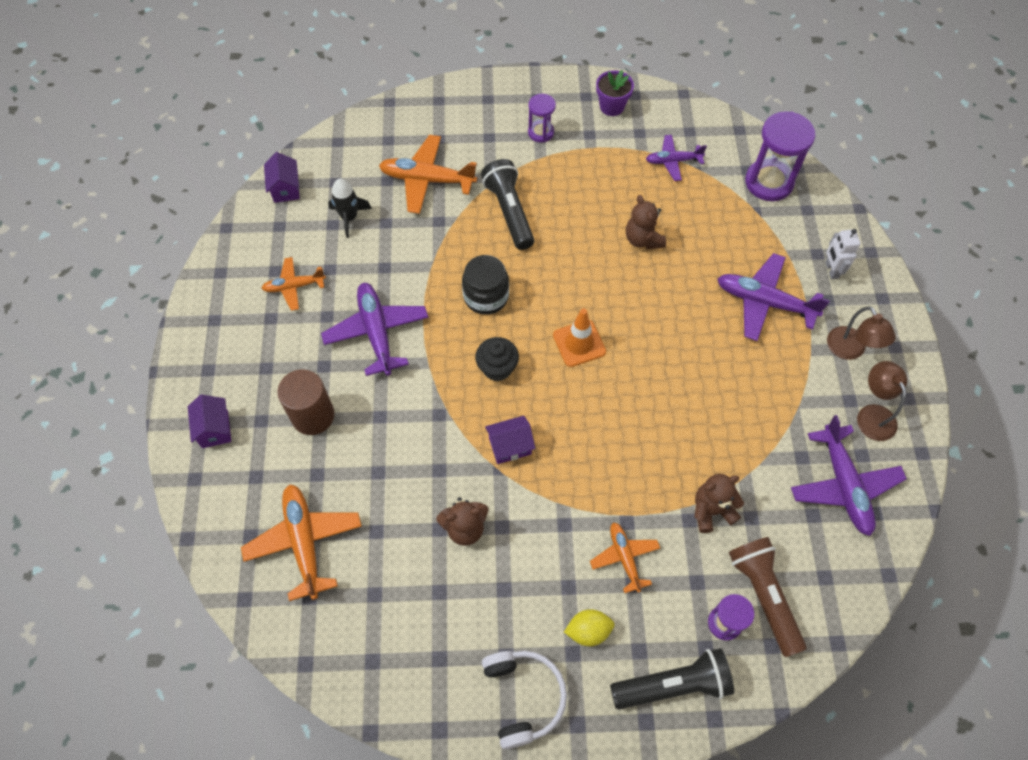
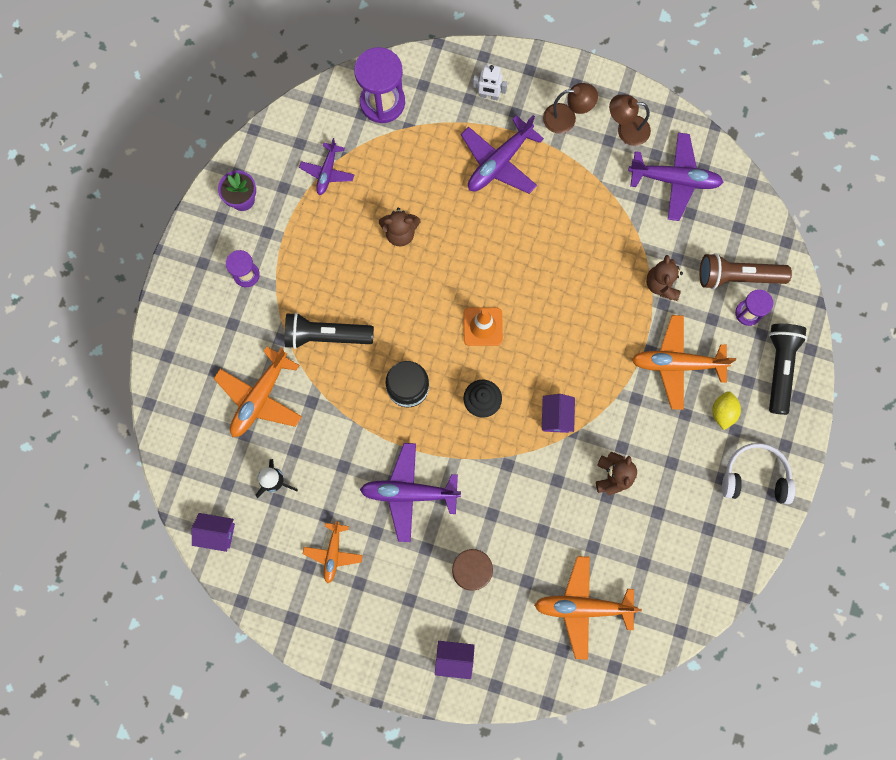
camera: 70 degrees left, 15 degrees up
(624, 558) = (677, 364): orange plane -> orange plane, size x1.66

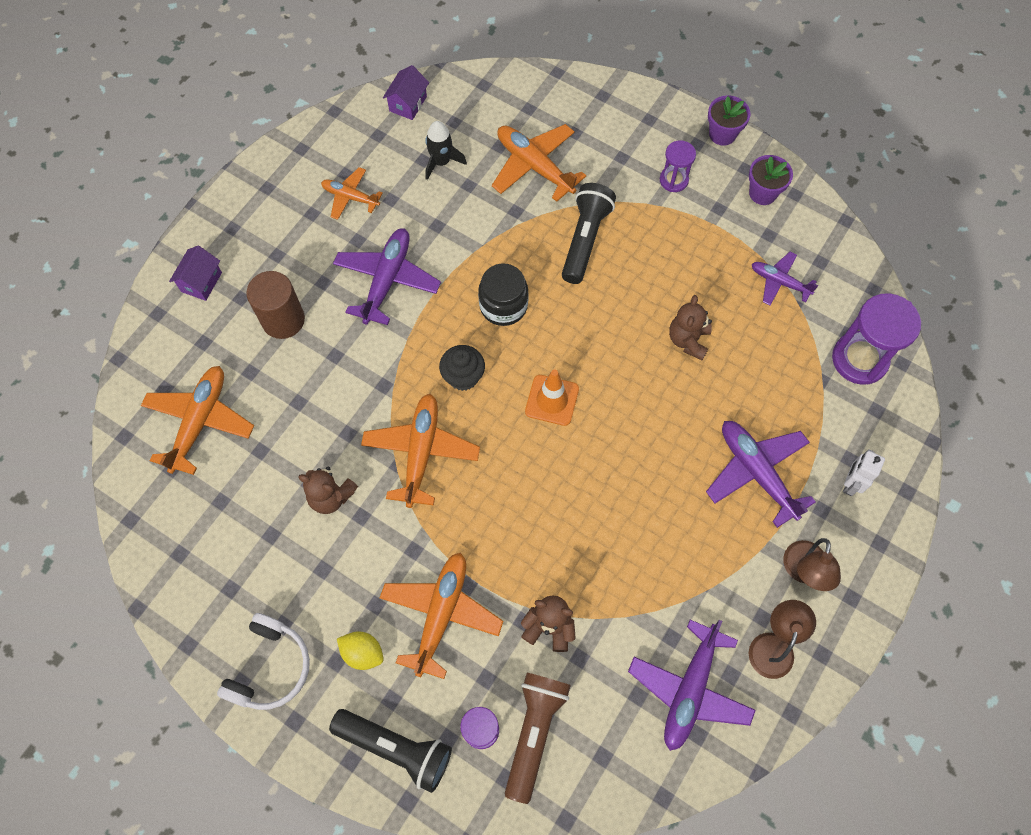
camera: 105 degrees right, 10 degrees down
(187, 243) = (722, 134): none -> purple flower pot
(556, 417) = (421, 452): purple house -> orange plane

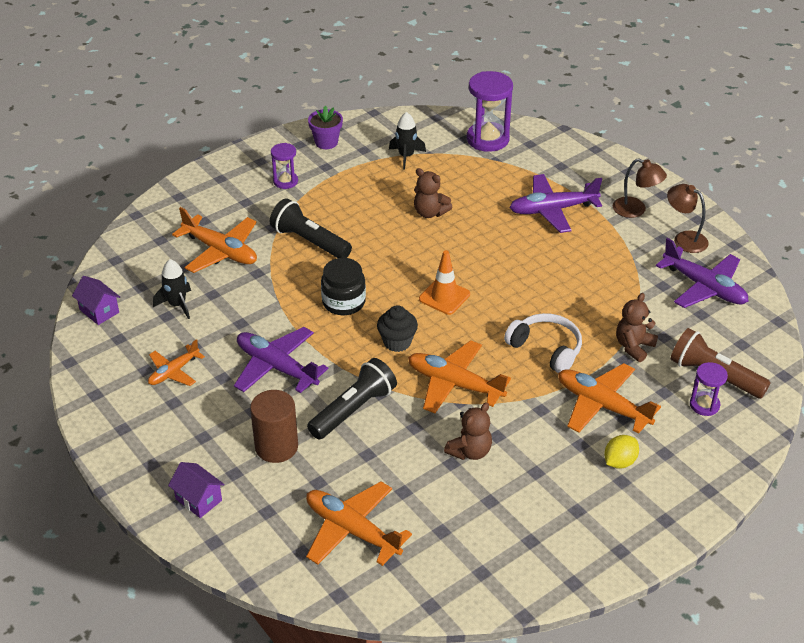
camera: 70 degrees left, 25 degrees down
(270, 667) = (613, 527): white headphones -> white headphones (546, 349)
(396, 748) = (705, 459): black flashlight -> black flashlight (353, 410)
(534, 166) = (220, 251): orange plane -> orange plane turned 120 degrees counterclockwise
(722, 134) = (261, 146): purple flower pot -> none
(779, 282) = (406, 156): purple plane -> black rocket
(850, 483) = (579, 171): white robot -> none

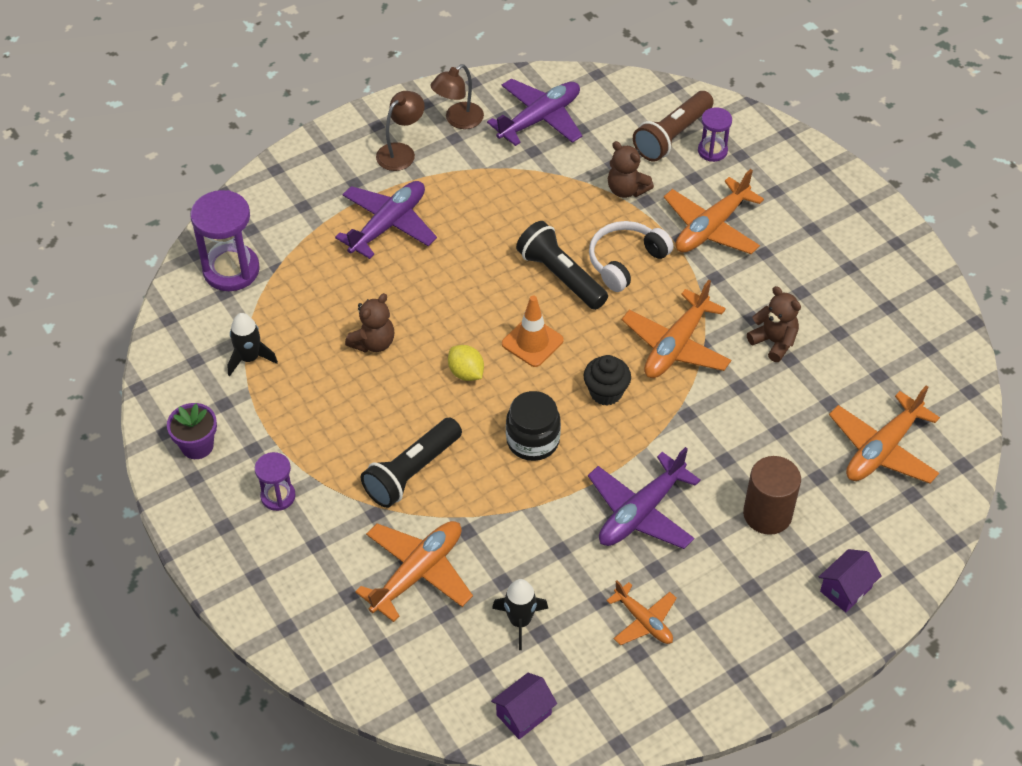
camera: 85 degrees left, 10 degrees up
(353, 410) = (712, 440): black flashlight -> black flashlight (561, 276)
(552, 210) = (388, 225): purple plane -> purple plane turned 135 degrees counterclockwise
(619, 462) = (787, 226): yellow lemon -> yellow lemon (466, 373)

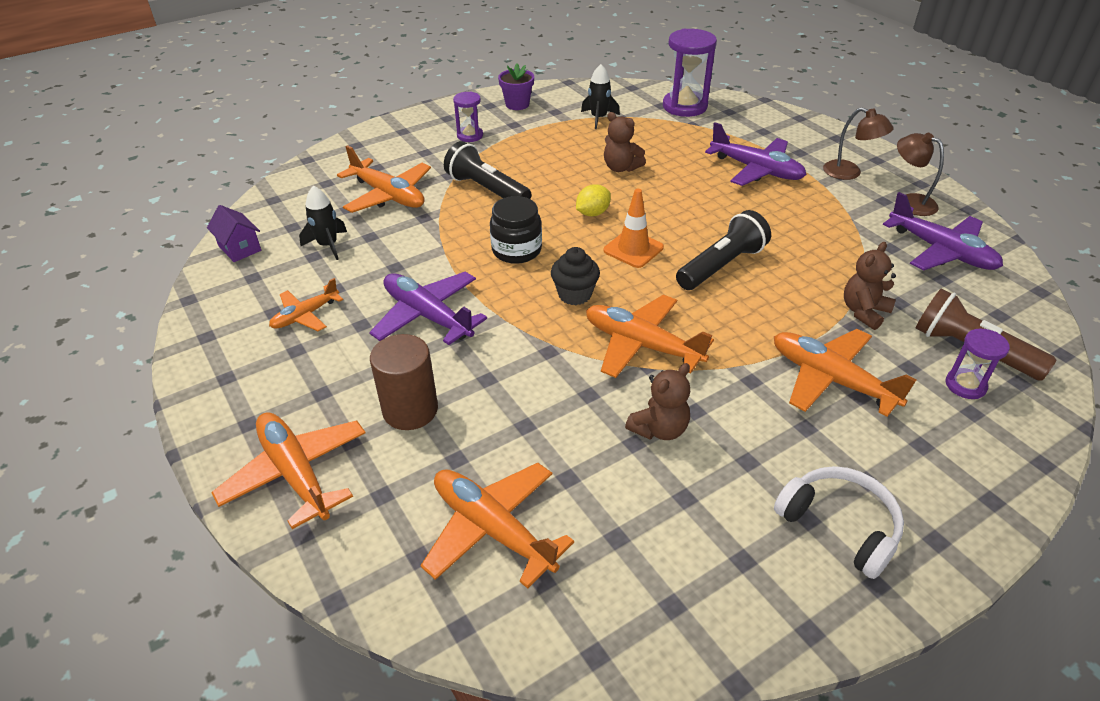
camera: 90 degrees right, 10 degrees down
(626, 261) = (755, 310): white headphones -> white headphones (839, 526)
(846, 589) = (296, 473): purple house -> orange plane

